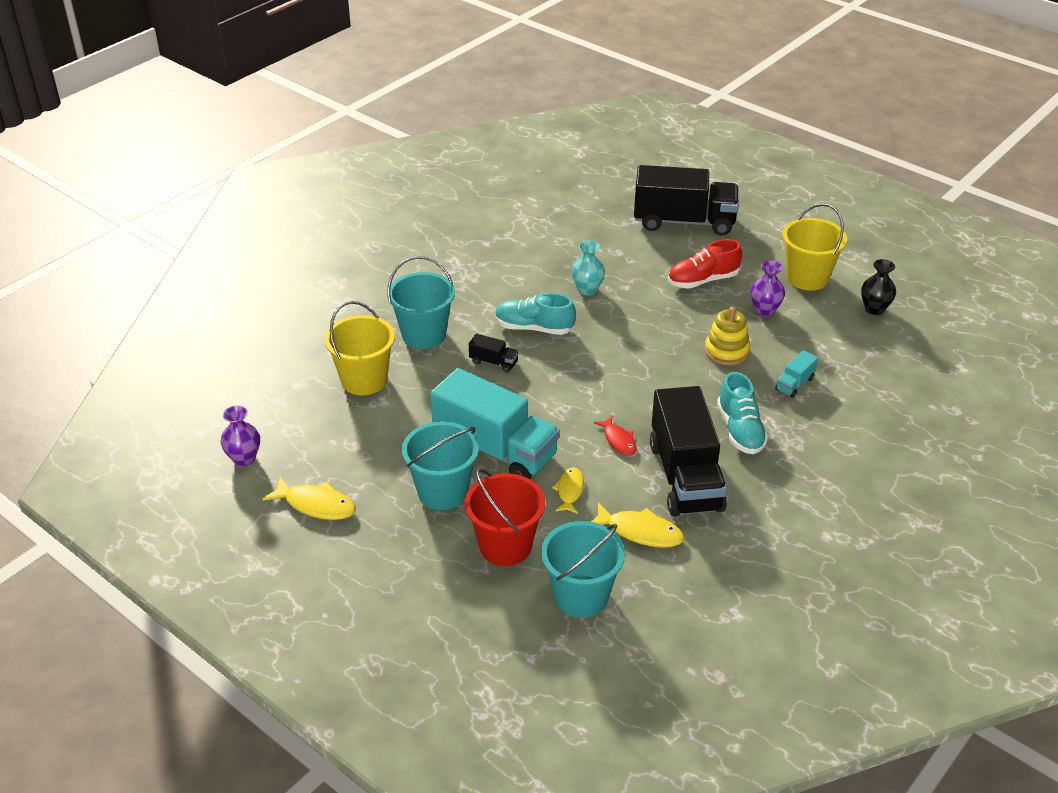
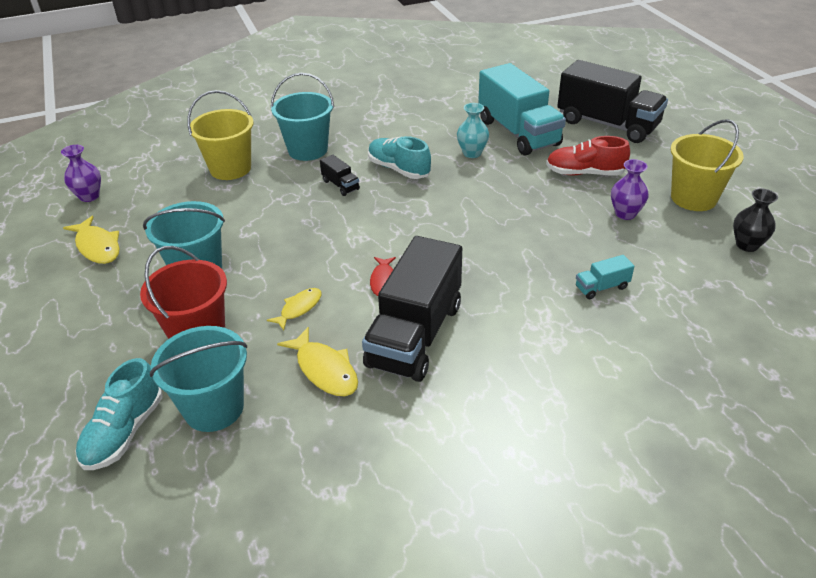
camera: 30 degrees right, 0 degrees up
(495, 449) = (272, 252): turquoise truck -> turquoise truck (518, 133)
(726, 351) = (556, 237): yellow stacking toy -> none
(740, 430) = (508, 311): turquoise shoe -> turquoise shoe (124, 432)

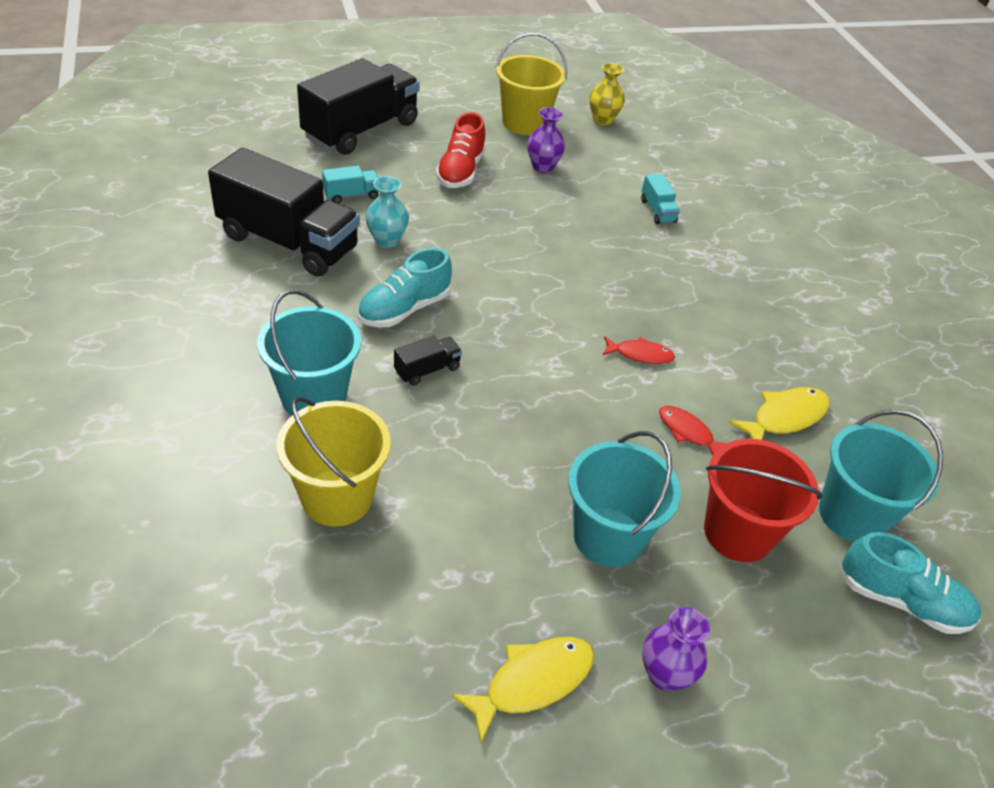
camera: 90 degrees left, 5 degrees up
(89, 196) = (365, 721): purple vase -> purple vase (665, 675)
(299, 308) = (687, 432): yellow fish -> red fish
(415, 335) = (728, 343): black truck -> black truck (288, 242)
(518, 133) = (351, 195): turquoise truck -> turquoise truck, size x0.41
(747, 245) = (602, 120): black vase -> yellow vase

